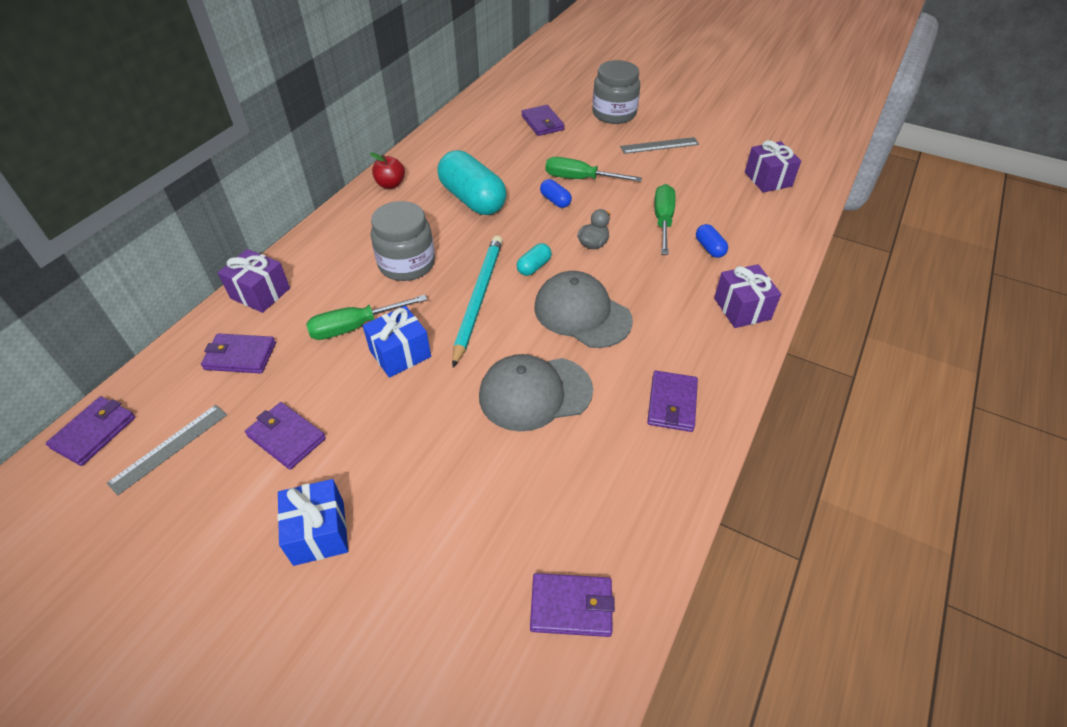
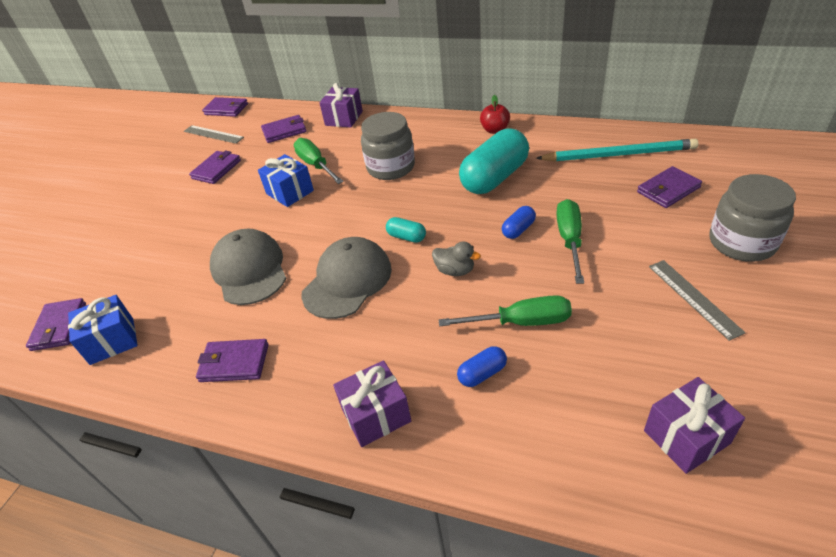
camera: 85 degrees right, 5 degrees down
(240, 356) = (284, 131): purple wallet -> purple wallet turned 75 degrees clockwise
(319, 532) = (144, 203): blue gift -> blue gift (112, 341)
(478, 298) = (356, 214): turquoise pencil -> turquoise pencil (619, 154)

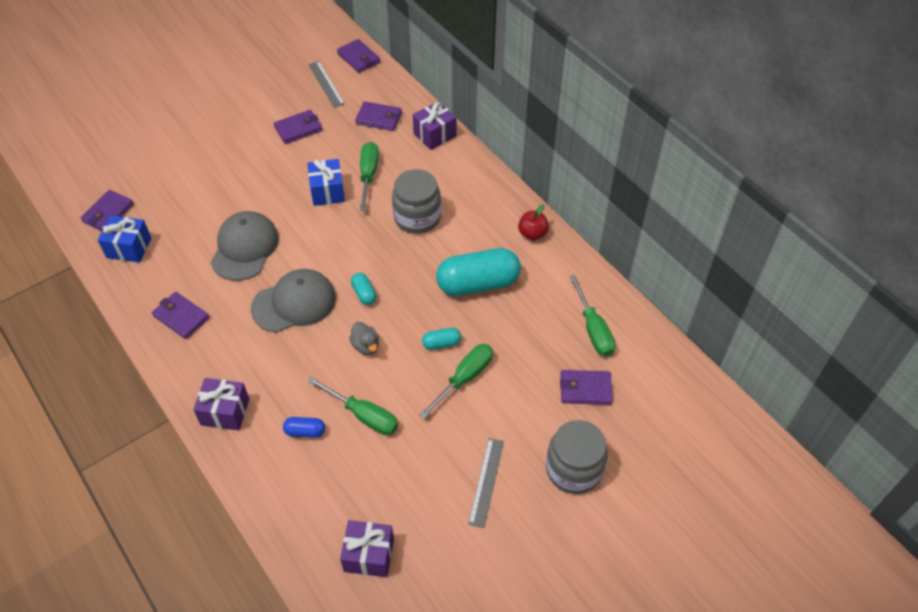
camera: 30 degrees right, 10 degrees up
(518, 229) = (441, 343): blue capsule -> turquoise capsule
(619, 154) = (593, 329): turquoise pencil -> green screwdriver

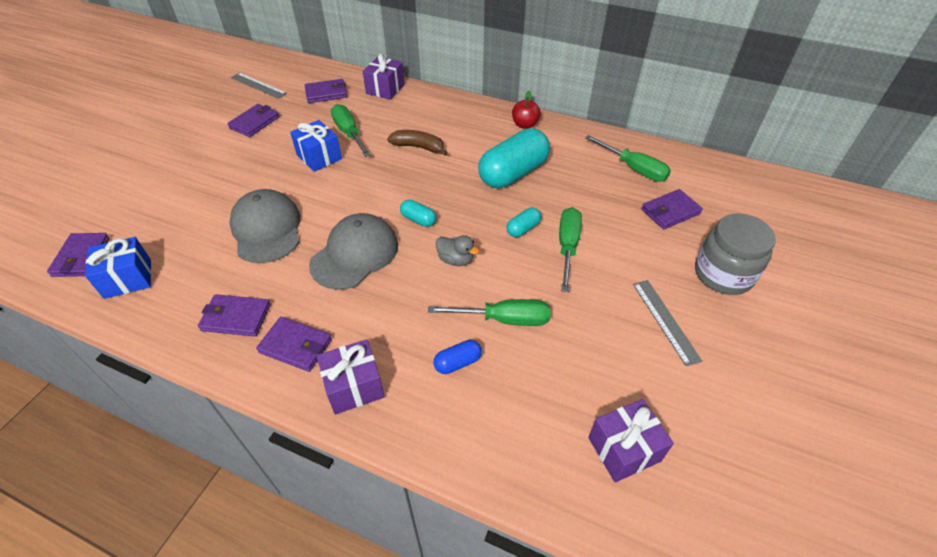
camera: 30 degrees left, 5 degrees down
(358, 58) = (275, 61): purple wallet -> purple wallet (296, 346)
(417, 217) = (419, 147): grey jar -> brown banana

